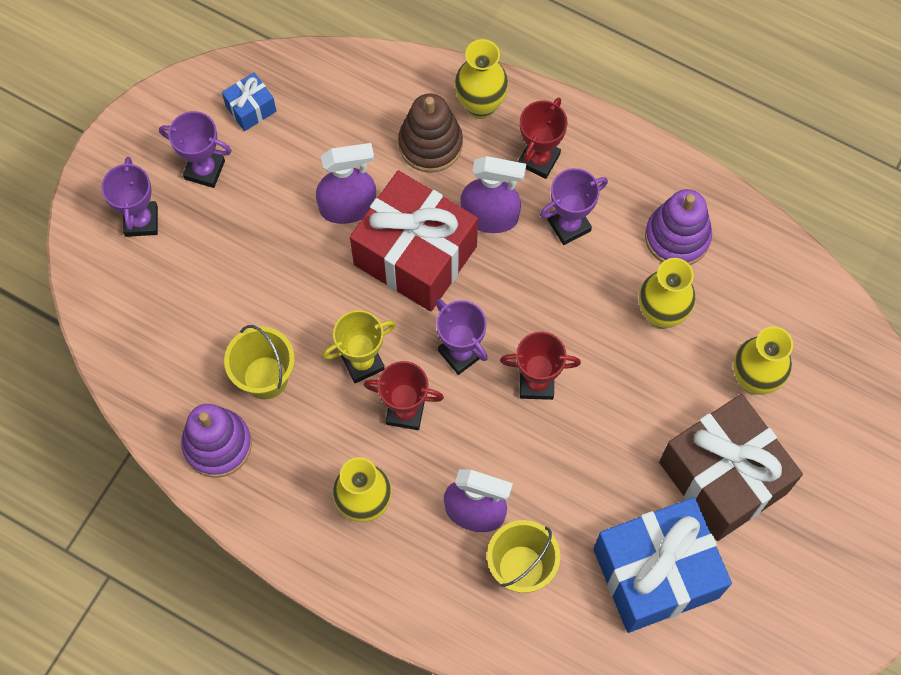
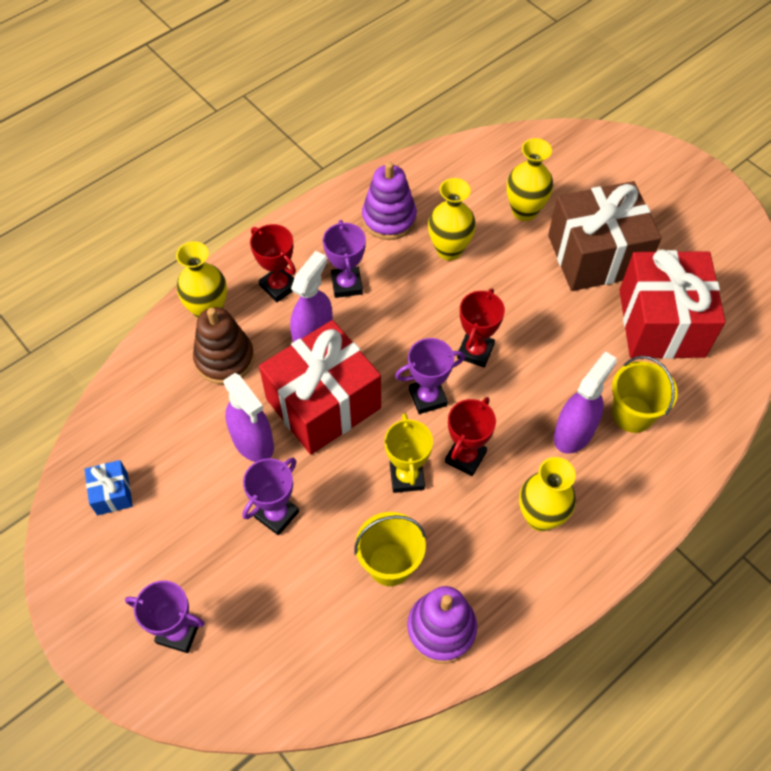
camera: 70 degrees left, 10 degrees down
(204, 170) = (154, 555): purple trophy -> purple trophy (276, 514)
(348, 207) = (253, 442): purple spray bottle -> purple spray bottle turned 135 degrees clockwise
(655, 573) = (661, 323): blue gift -> red gift

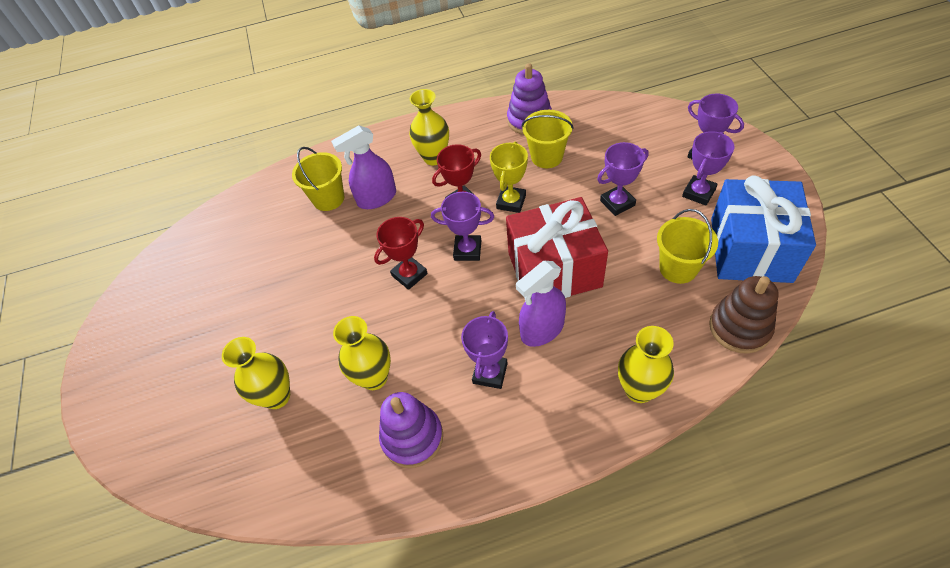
camera: 150 degrees left, 5 degrees down
(112, 493) = (750, 249): blue gift -> blue gift, size x2.34
(178, 561) = (698, 193): none -> purple trophy
(190, 445) = (678, 268): none -> yellow bucket
(224, 359) = (632, 334): brown stacking toy -> brown stacking toy (739, 328)
(253, 442) = (623, 256): purple spray bottle -> none
(279, 286) = (558, 394): red trophy -> none
(596, 255) = (252, 326): brown gift -> none
(661, 323) = (253, 253): red gift -> none

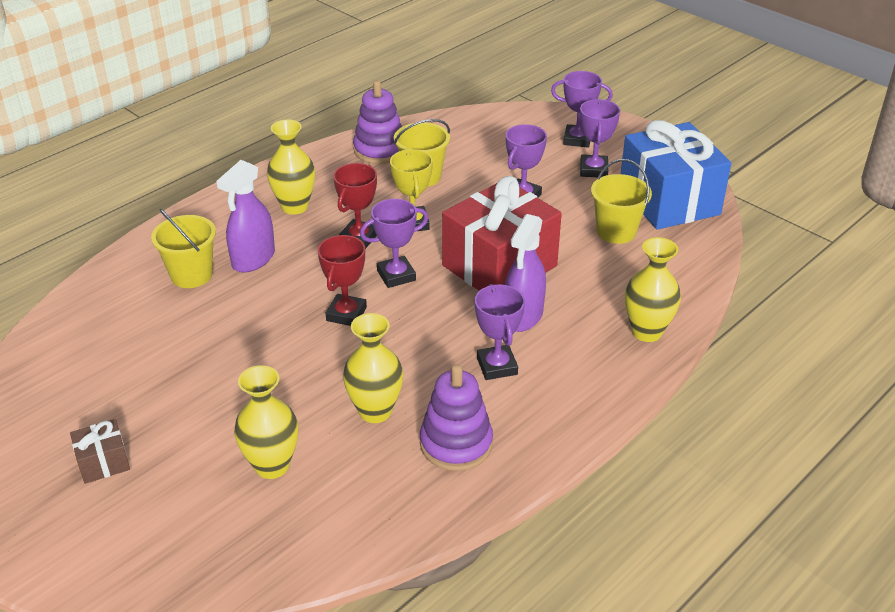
camera: 35 degrees left, 15 degrees down
(181, 344) = (103, 462): none -> brown gift
(739, 328) = (699, 260): brown stacking toy -> none

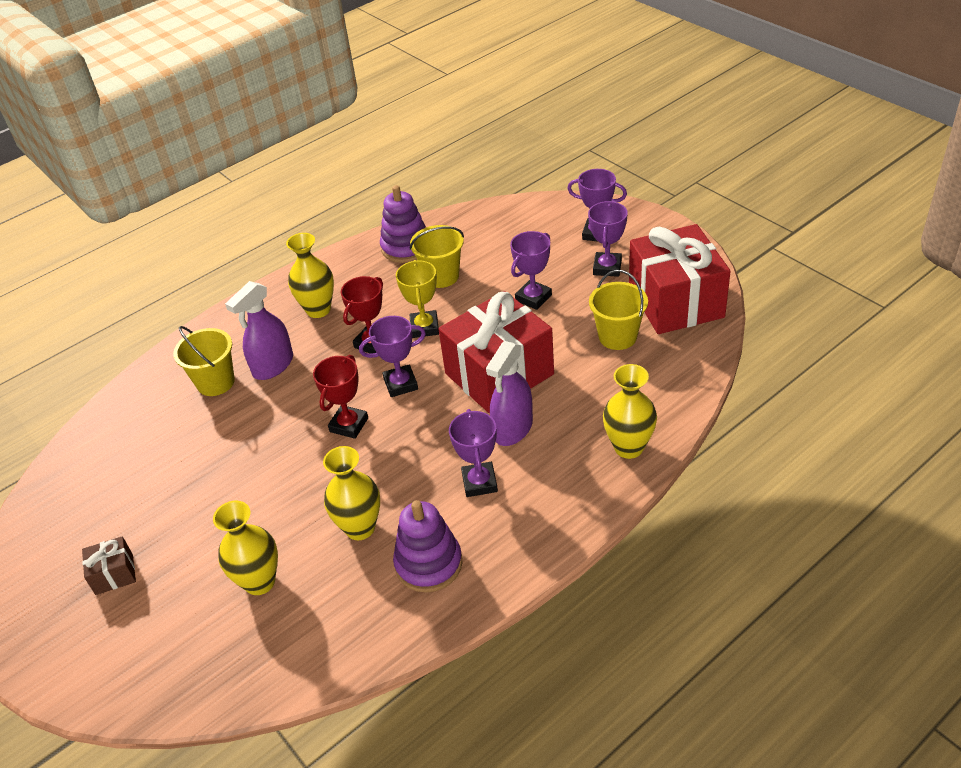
camera: 10 degrees right, 5 degrees up
(669, 200) = (675, 302): blue gift -> red gift

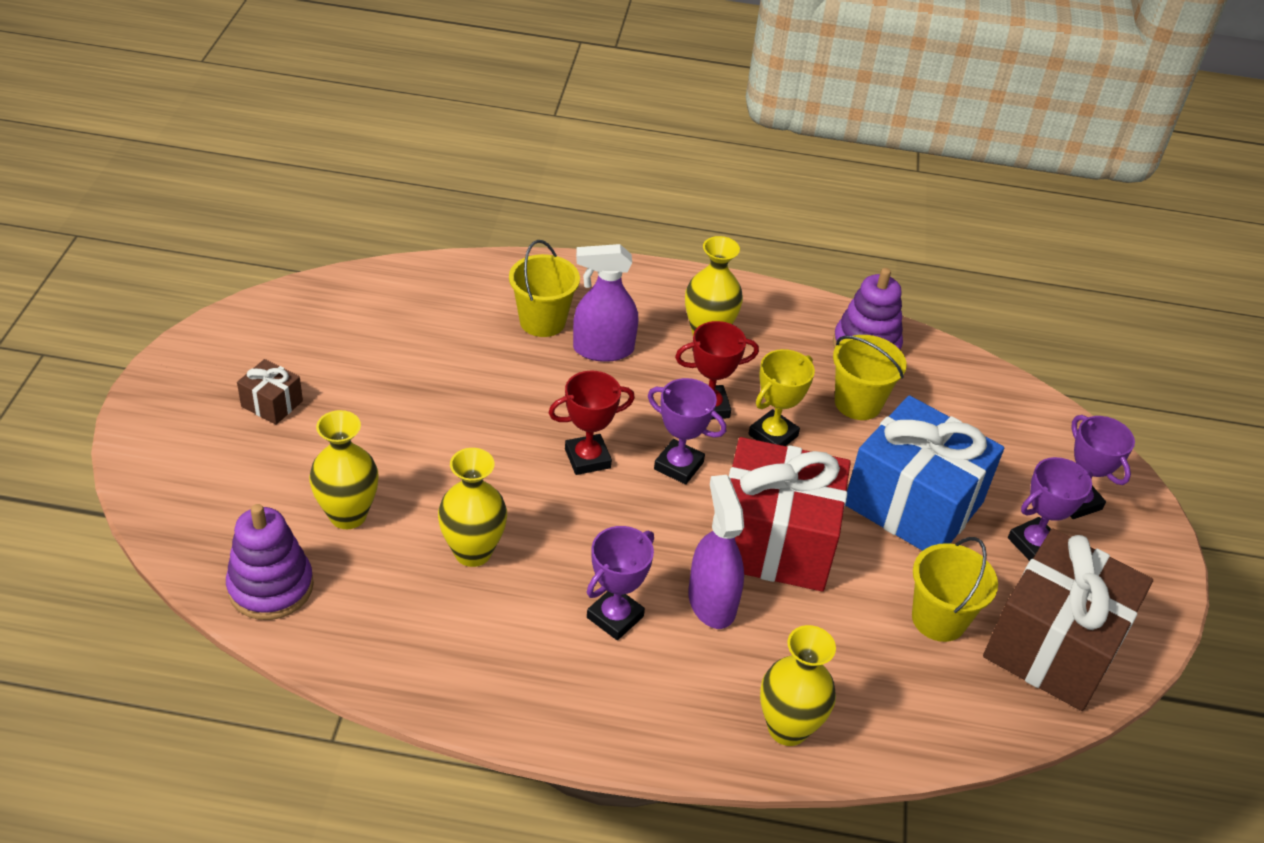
camera: 40 degrees right, 0 degrees up
(428, 564) = (478, 638): purple stacking toy -> purple stacking toy (271, 587)
(513, 429) = (711, 601): purple spray bottle -> purple spray bottle turned 90 degrees clockwise
(533, 298) = (913, 503): purple trophy -> blue gift
(675, 302) = (1053, 645): red gift -> brown gift

